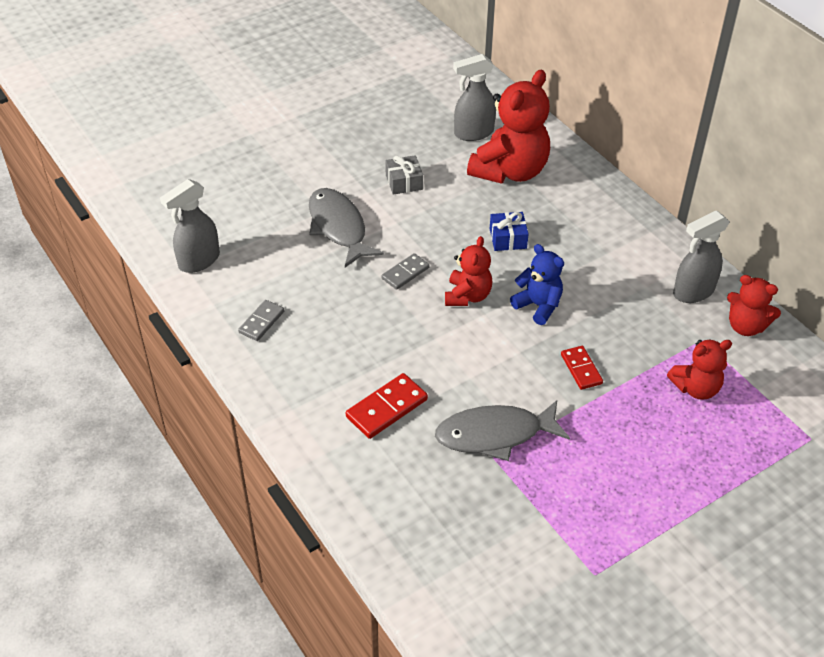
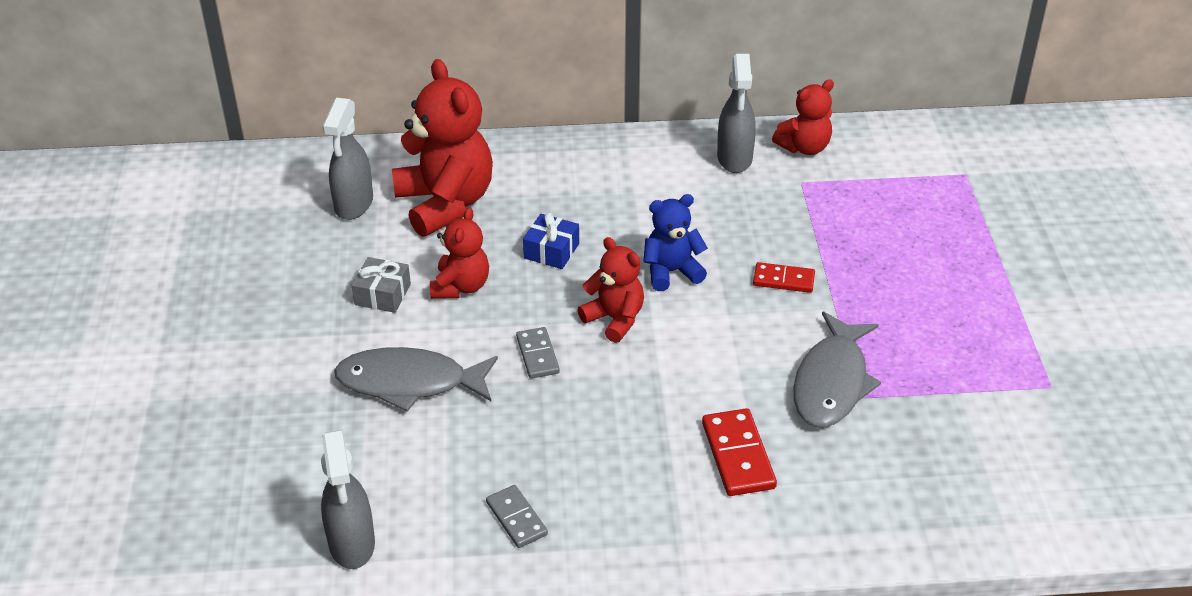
camera: 60 degrees left, 5 degrees down
(696, 388) = (860, 214): red teddy bear -> red teddy bear (461, 286)

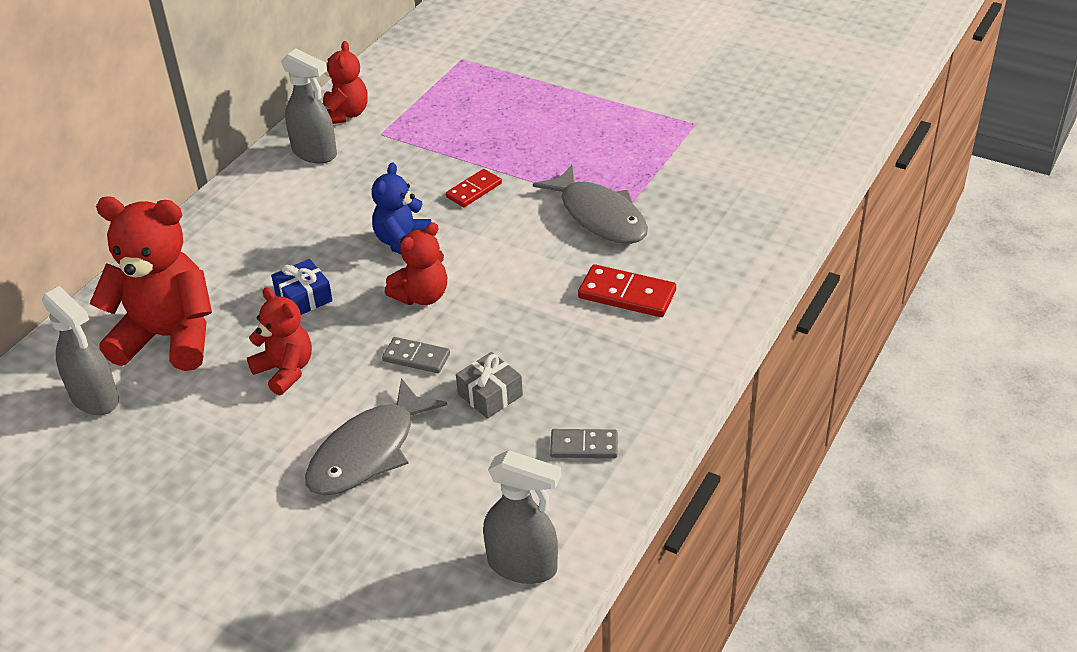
camera: 55 degrees left, 0 degrees up
(382, 294) = (239, 426): grey gift -> grey gift (490, 395)
(614, 319) = (422, 296): red teddy bear -> red teddy bear turned 150 degrees clockwise

